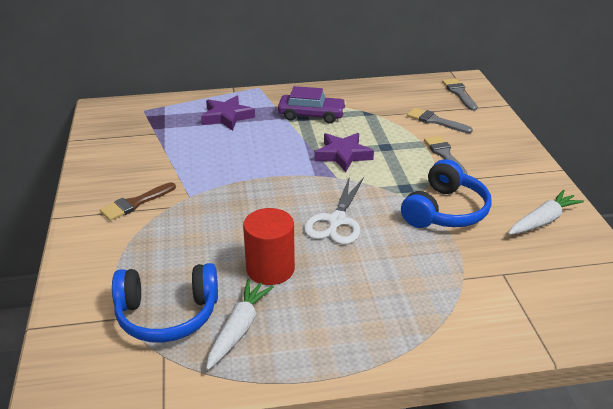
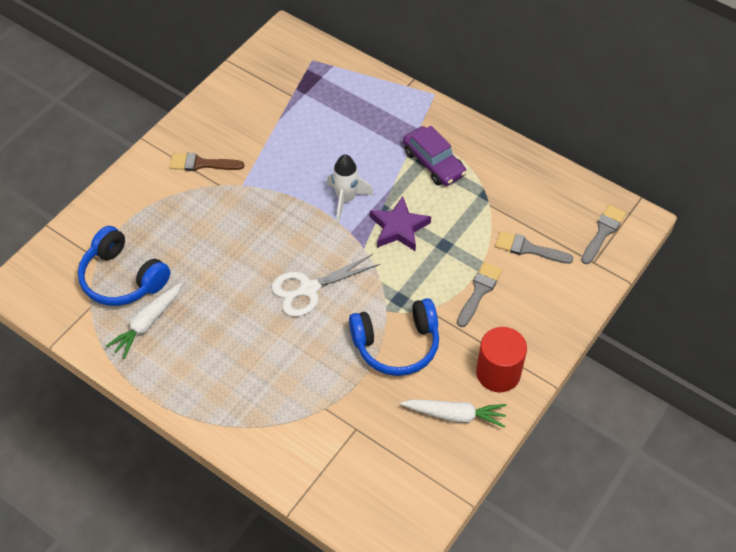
camera: 45 degrees right, 20 degrees up
(227, 117) = (365, 115): purple star -> none
(239, 329) = (147, 323): white carrot -> white carrot turned 150 degrees clockwise
(270, 269) = (217, 293): red cylinder -> red cylinder (498, 373)
(283, 161) = (346, 199): none -> white rocket
(435, 121) = (528, 249): grey brush -> grey brush turned 60 degrees counterclockwise

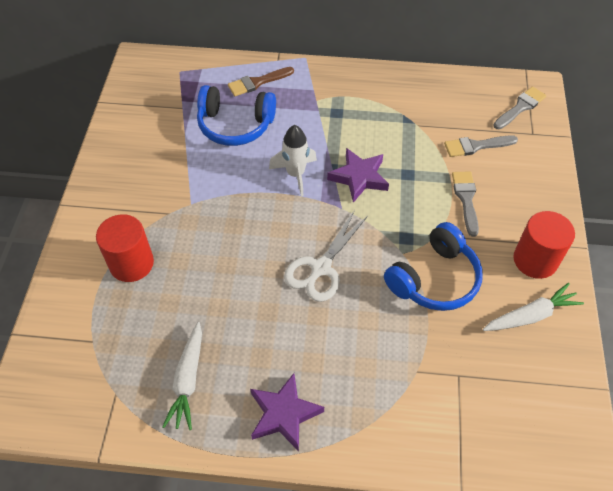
camera: 30 degrees left, 0 degrees up
(122, 278) = (131, 348): blue headphones -> blue headphones (235, 125)
(164, 212) = (131, 263): none -> red cylinder
(200, 385) = (284, 414): none -> purple star
(201, 164) = (138, 202): brown brush -> brown brush (257, 82)
(433, 163) = (347, 111): purple car -> none
(603, 232) = (520, 107): grey brush -> grey brush turned 45 degrees clockwise

